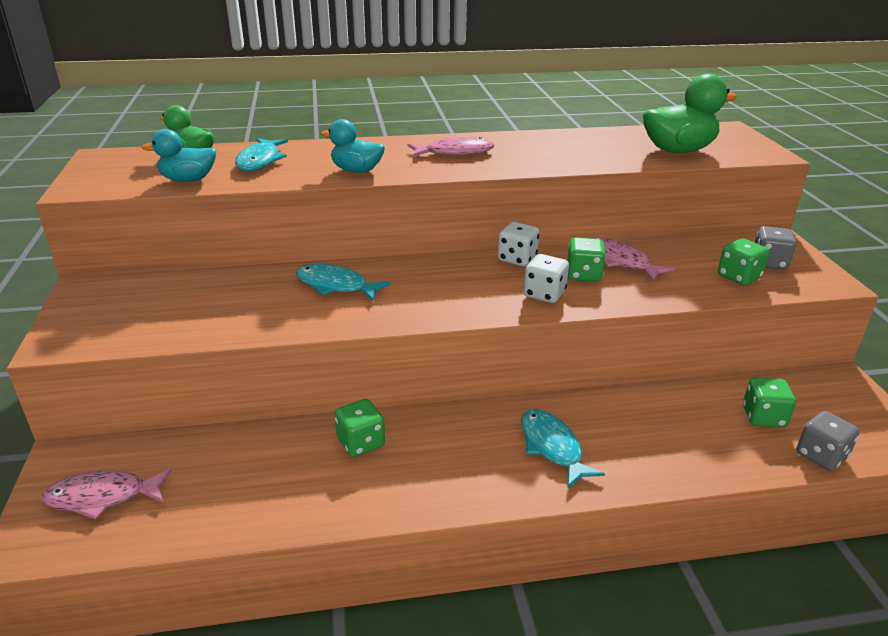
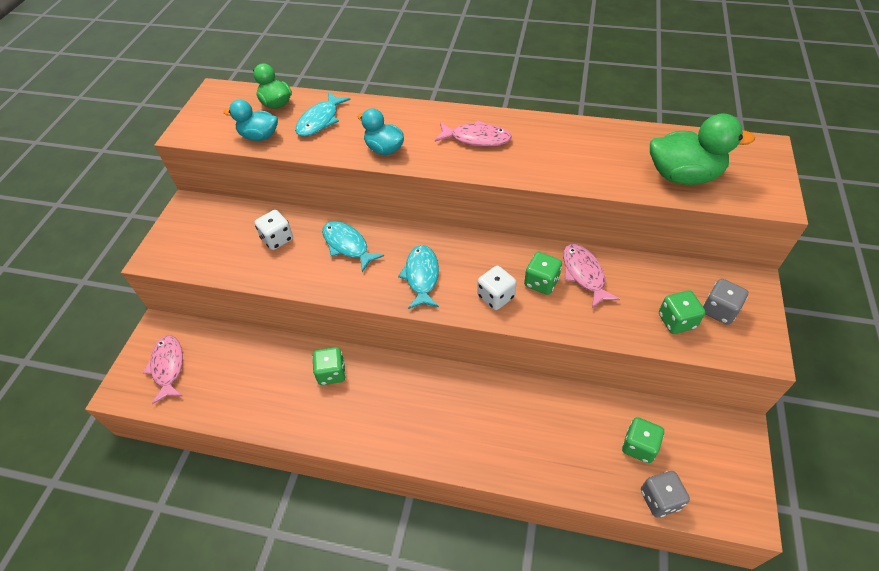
camera: 25 degrees right, 20 degrees up
(102, 497) = (168, 367): pink fish -> pink fish turned 60 degrees clockwise
(517, 259) = (498, 249): white dice -> white dice (277, 239)
(552, 447) = (457, 420): turquoise fish -> turquoise fish (421, 276)

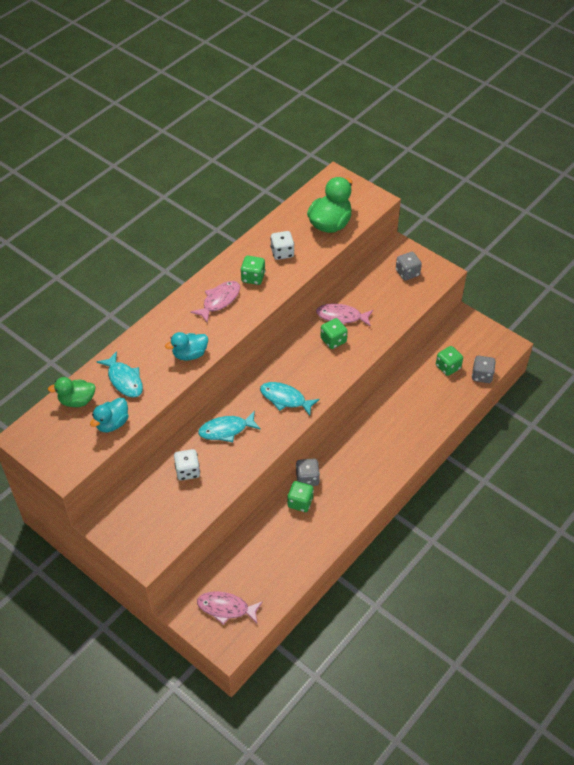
camera: 65 degrees left, 0 degrees up
(367, 365) = (307, 479): none -> grey dice
(496, 297) = (329, 368): white dice -> white dice (282, 253)
(676, 321) = (402, 295): green dice -> green dice (253, 277)

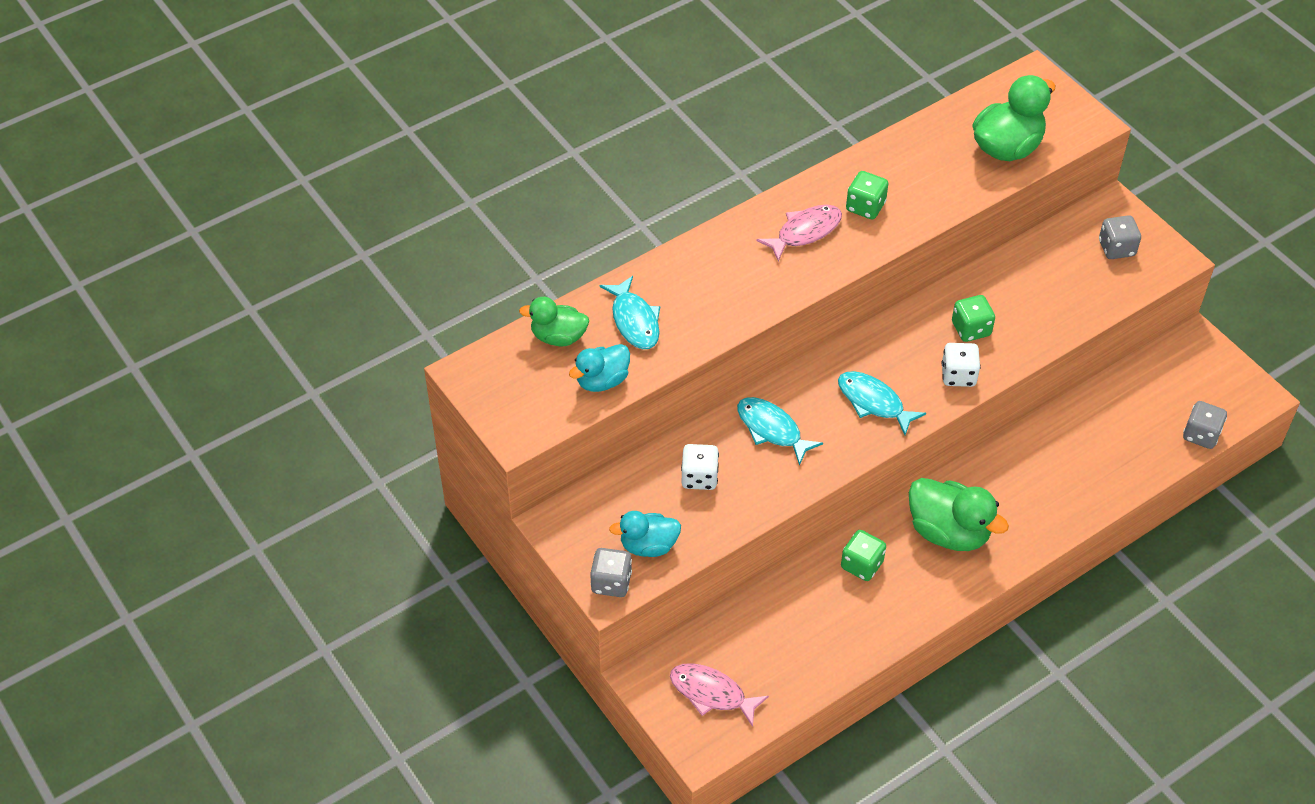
camera: 15 degrees right, 0 degrees up
(190, 354) = (741, 303): turquoise duck -> turquoise duck (648, 546)
(226, 430) = (772, 429): turquoise fish -> turquoise fish turned 45 degrees clockwise
(282, 253) = (920, 177): white dice -> white dice (958, 375)
(307, 479) = (881, 532): grey dice -> grey dice (611, 582)
(341, 317) = (993, 296): pink fish -> none
(348, 469) = (948, 532): none -> green duck
(448, 367) = (1149, 410): green dice -> none

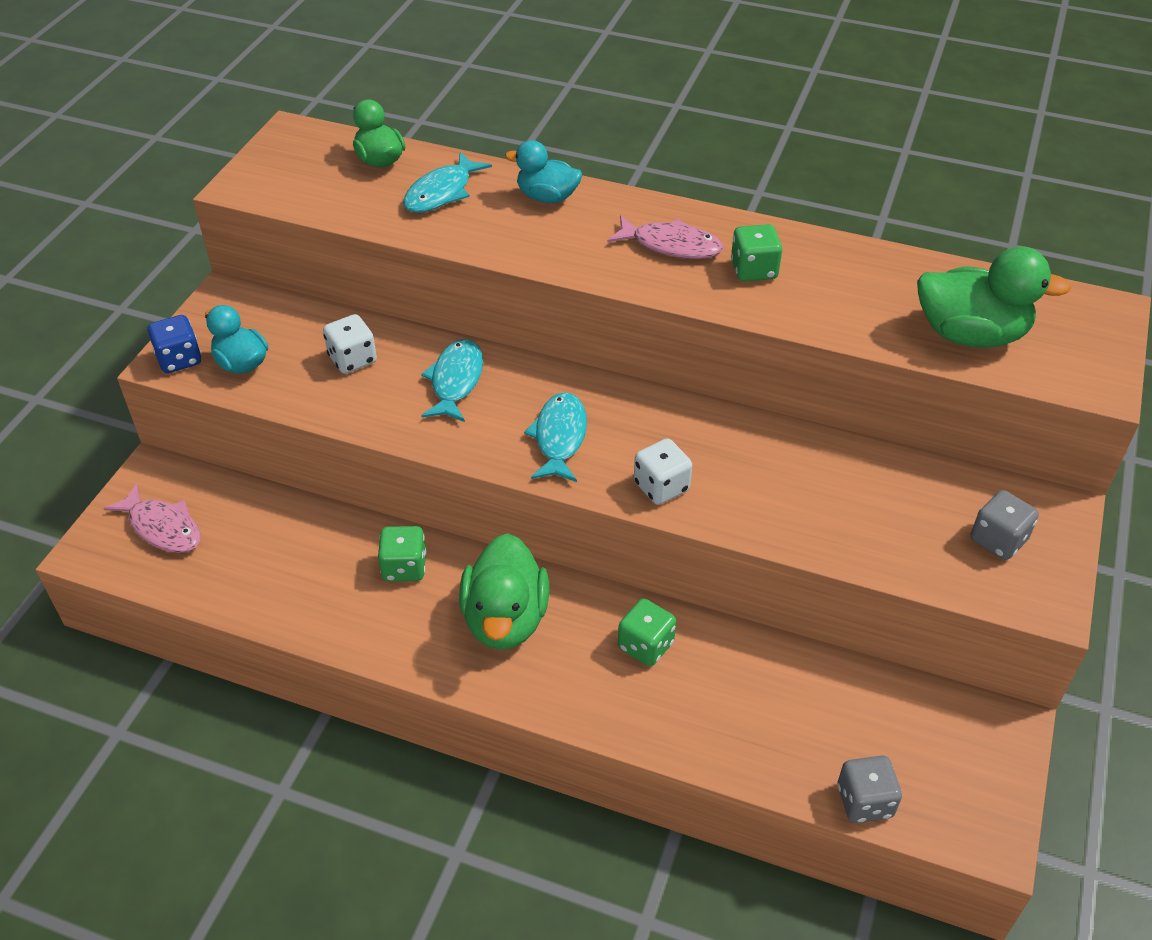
camera: 55 degrees right, 5 degrees down
(602, 381) = (349, 205): turquoise duck -> turquoise duck (547, 197)
(611, 582) = (179, 359): grey dice -> blue dice
(711, 693) = (162, 527): pink fish -> pink fish turned 135 degrees clockwise
(971, 329) = (737, 468): green dice -> green dice (645, 645)

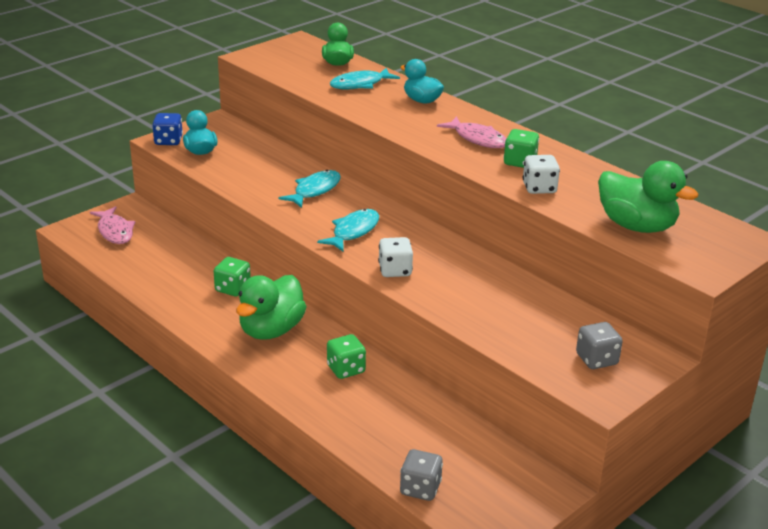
camera: 25 degrees right, 15 degrees down
(352, 359) = (263, 165): white dice -> white dice (539, 188)

